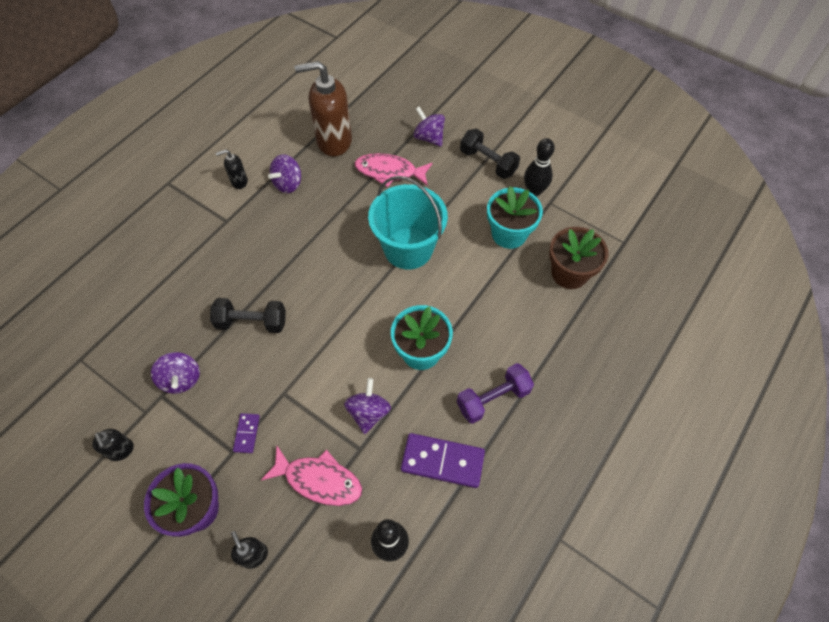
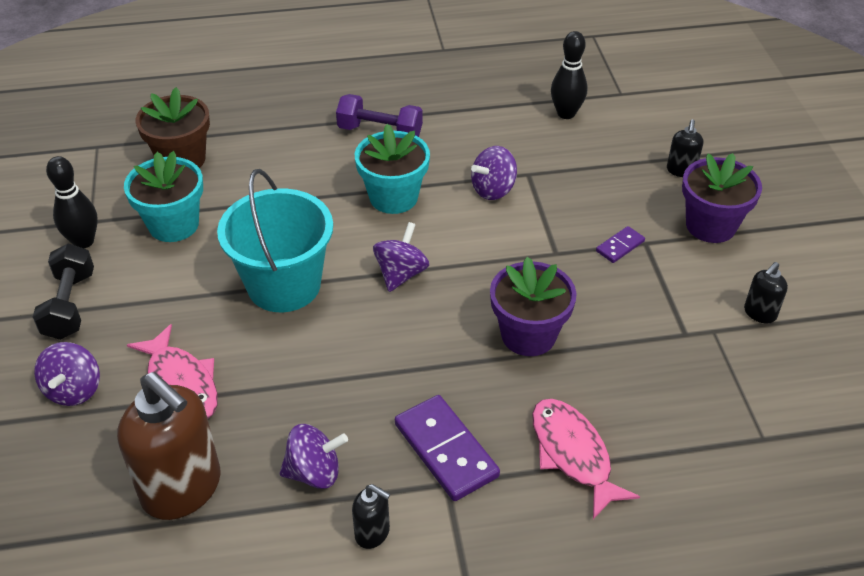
camera: 135 degrees left, 15 degrees down
(121, 450) = (759, 313): black soap dispenser -> black soap dispenser turned 150 degrees counterclockwise
(181, 379) = (652, 334): purple spinning top -> purple spinning top (401, 274)
(252, 322) = (528, 335): black dumbbell -> purple flower pot
(319, 480) = (584, 177): pink fish -> pink fish (573, 454)
(442, 461) = (471, 127): purple domino -> purple domino (446, 450)

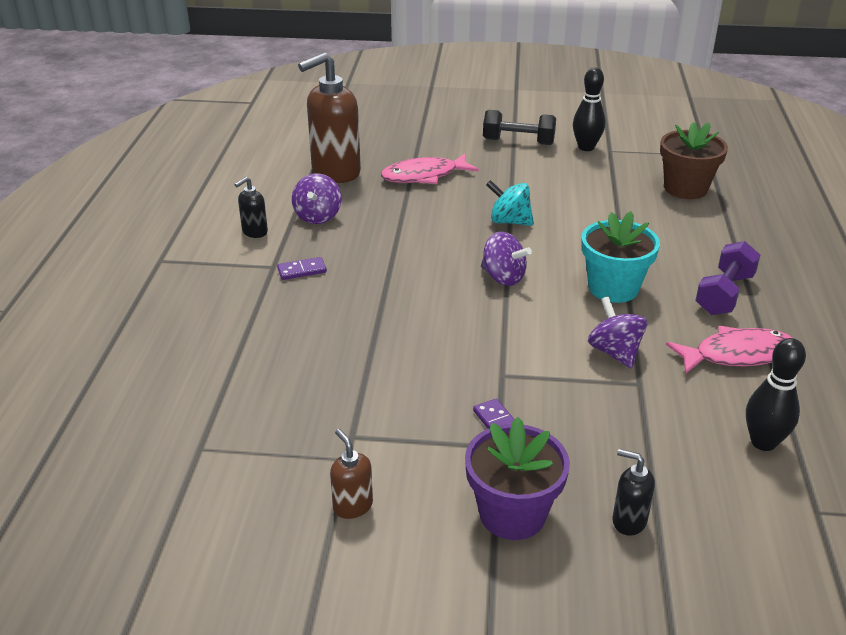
camera: 105 degrees right, 10 degrees down
(74, 390) = (438, 142): purple spinning top -> none
(173, 225) = (597, 181): turquoise flower pot -> none
(284, 285) = (509, 221): turquoise bucket -> turquoise spinning top
(446, 450) = (302, 270): purple domino -> purple domino, size x0.51
(528, 335) = (398, 333): purple flower pot -> none
(573, 454) = (258, 329): pink fish -> pink fish (737, 355)
(759, 313) = (352, 506): black soap dispenser -> brown soap dispenser

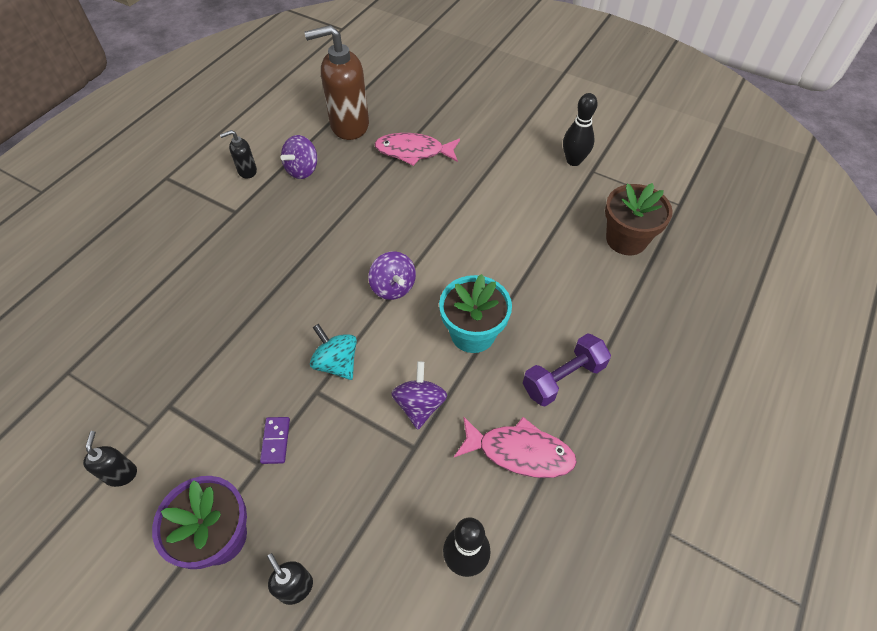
camera: 25 degrees right, 20 degrees up
(302, 270) = (251, 224): purple domino -> none
(352, 506) = (121, 474): brown soap dispenser -> black soap dispenser
(509, 221) = (444, 226): turquoise spinning top -> turquoise spinning top (336, 363)
(518, 142) = (519, 136): black dumbbell -> none

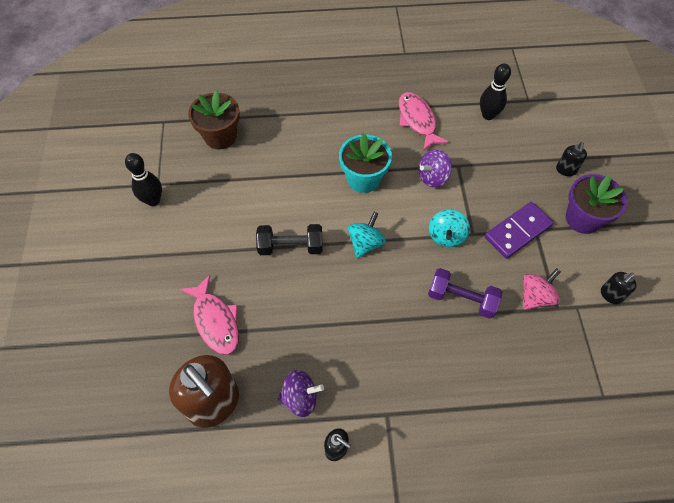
camera: 125 degrees left, 5 degrees up
(198, 394) = (535, 296): none -> pink spinning top
(275, 441) = (518, 231): purple domino -> purple domino, size x1.95
(393, 287) = (365, 243): purple spinning top -> turquoise spinning top
(440, 229) = (290, 247): none -> black dumbbell
(563, 378) = (357, 122): purple dumbbell -> purple dumbbell (461, 299)

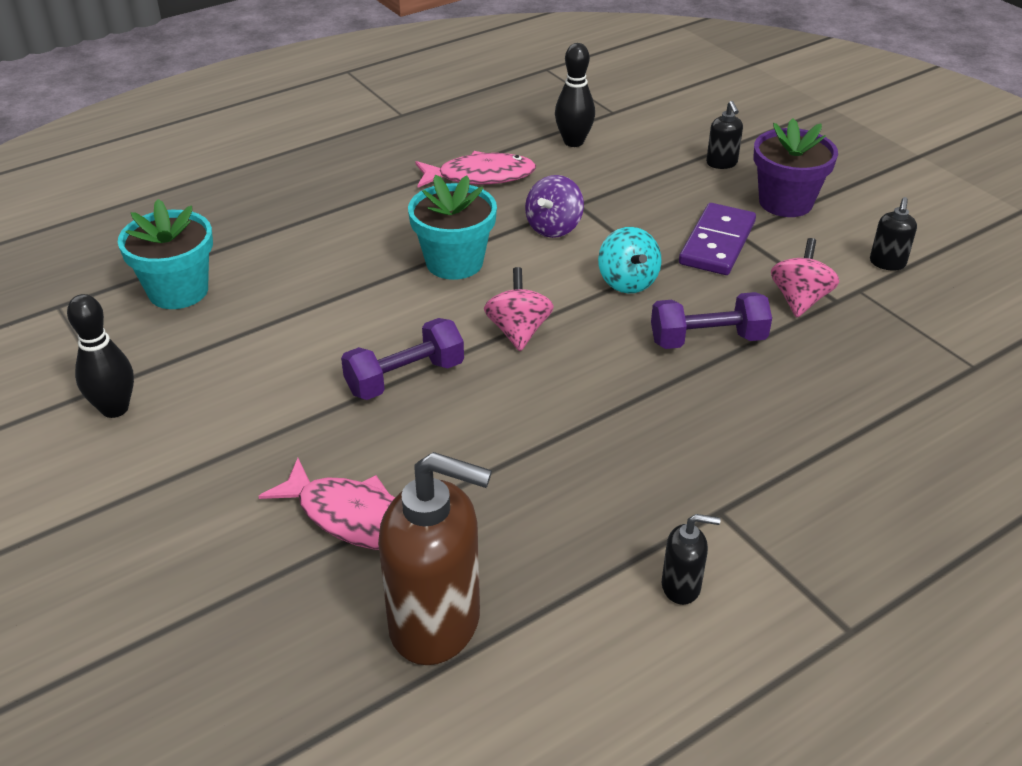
camera: 30 degrees left, 20 degrees down
(220, 136) = (178, 291): brown flower pot -> turquoise flower pot
(290, 247) = (405, 378): black dumbbell -> purple dumbbell
(300, 398) = (573, 551): purple spinning top -> none
(365, 243) = (518, 331): turquoise spinning top -> pink spinning top
(417, 120) = (480, 176): pink fish -> pink fish turned 135 degrees clockwise

